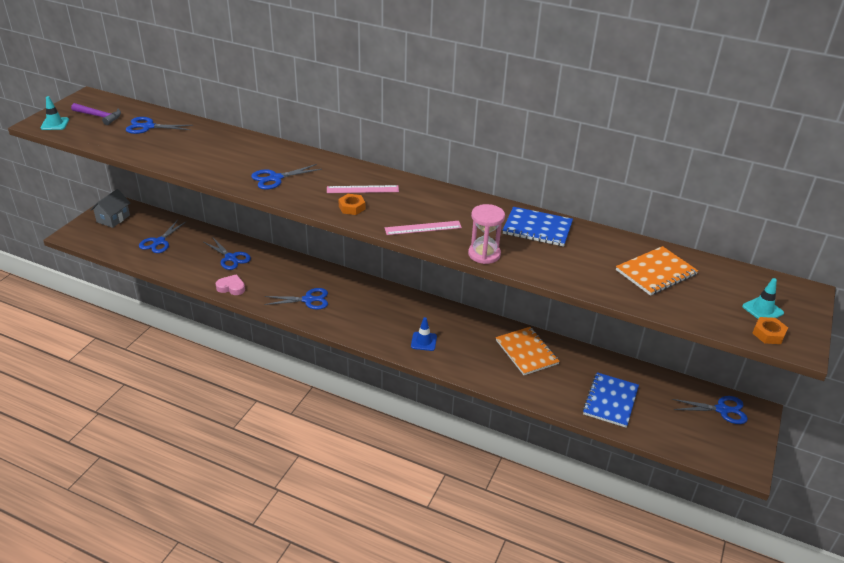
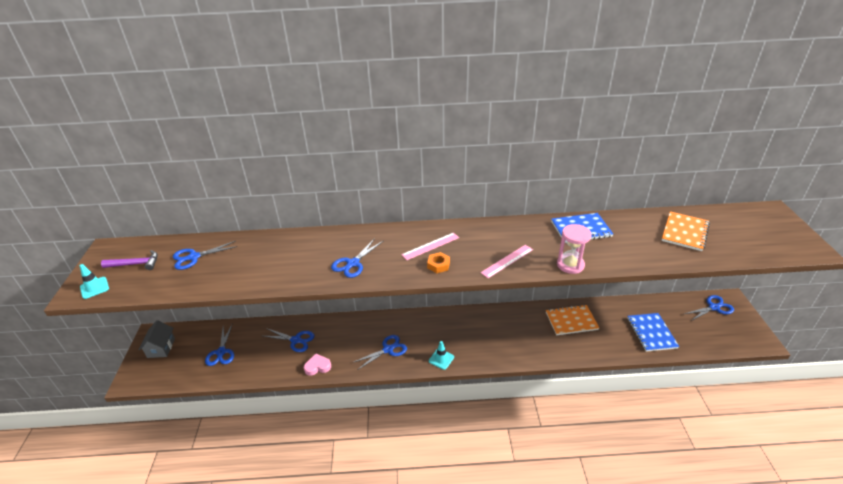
camera: 25 degrees left, 0 degrees up
(423, 341) = (499, 345): blue traffic cone -> none
(526, 352) = (571, 321): orange notebook -> orange notebook turned 45 degrees counterclockwise
(762, 310) = (768, 233): turquoise traffic cone -> turquoise traffic cone (441, 359)
(768, 334) = (791, 249): orange nut -> none

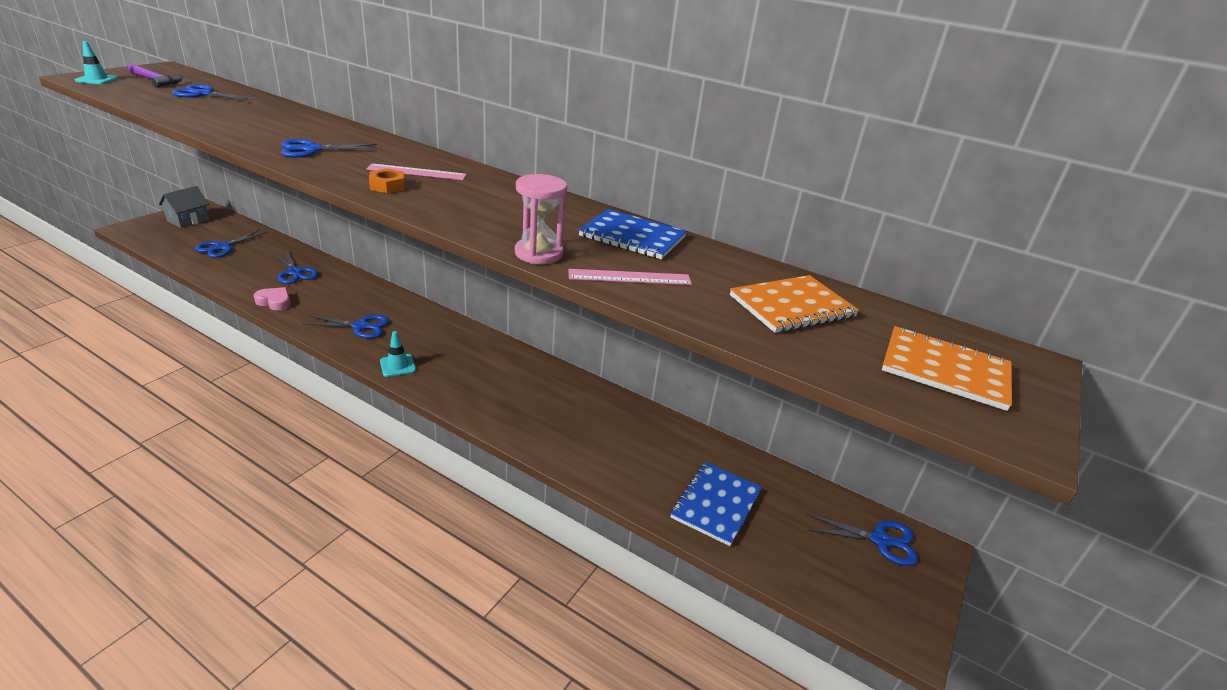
camera: 30 degrees right, 5 degrees down
(507, 261) = (469, 216): pink ruler -> pink ruler (630, 277)
(571, 321) = (616, 423): orange notebook -> orange notebook (945, 370)

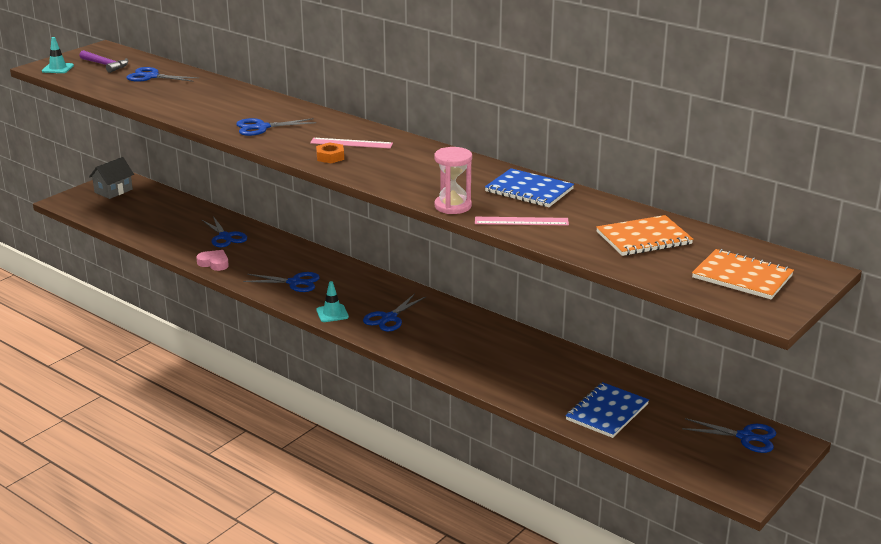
camera: 10 degrees right, 5 degrees down
(223, 247) = (153, 216): blue scissors -> blue scissors (389, 318)

